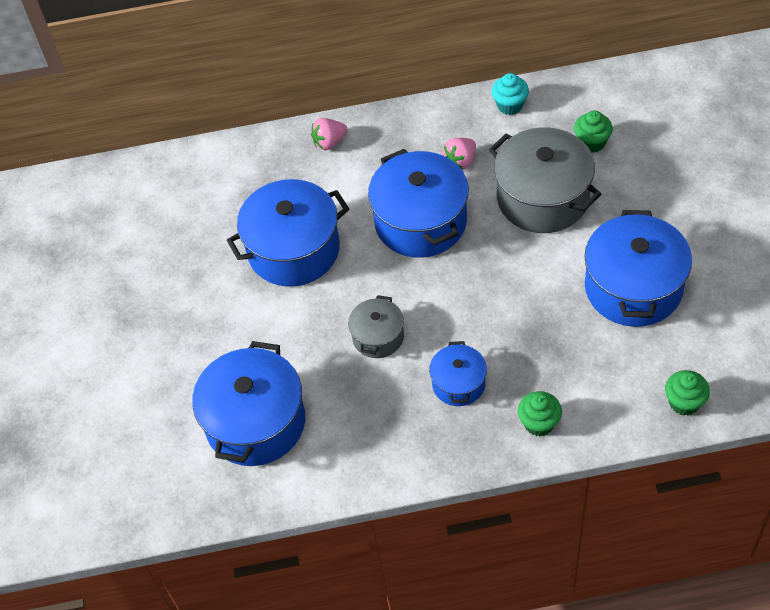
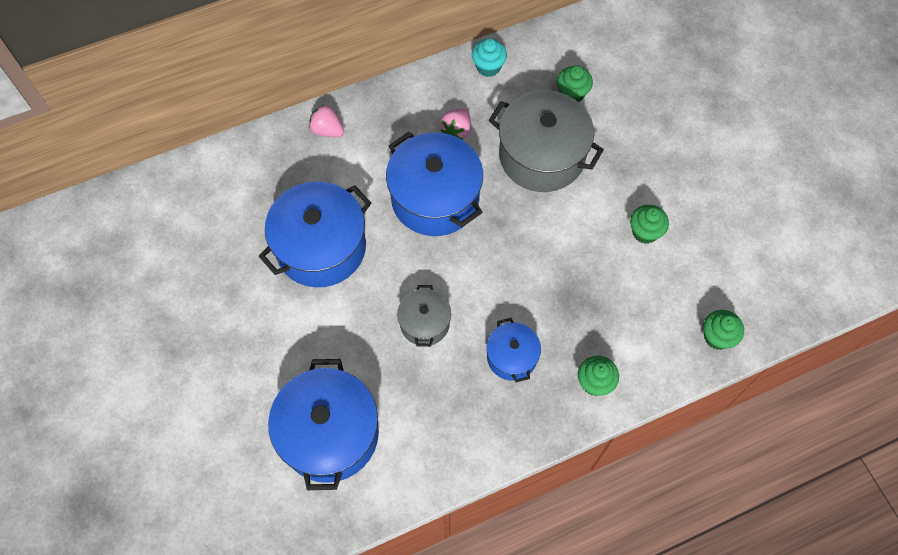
camera: 20 degrees left, 10 degrees up
(329, 142) = (327, 130): pink strawberry -> pink strawberry turned 75 degrees clockwise
(633, 288) = (645, 232): blue pot -> green cupcake

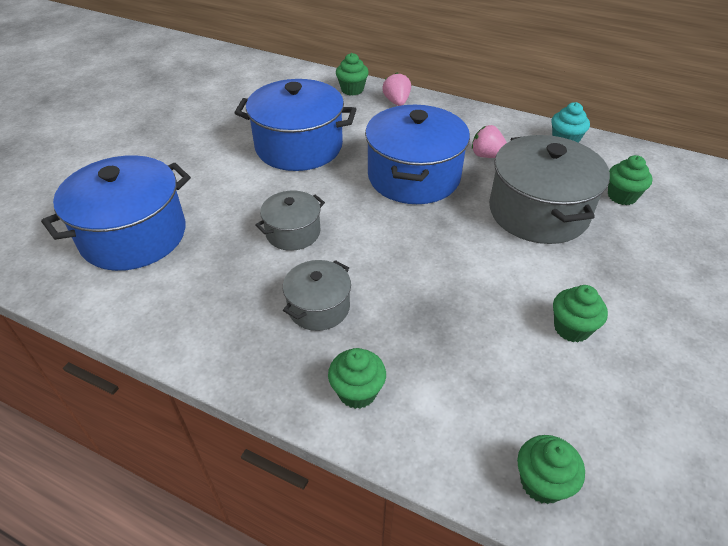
camera: 50 degrees right, 20 degrees down
(274, 147) = (352, 90): none -> green cupcake
(457, 131) = (487, 156): pink strawberry -> pink strawberry turned 45 degrees clockwise
(512, 357) = (318, 307): blue pot -> grey pot

